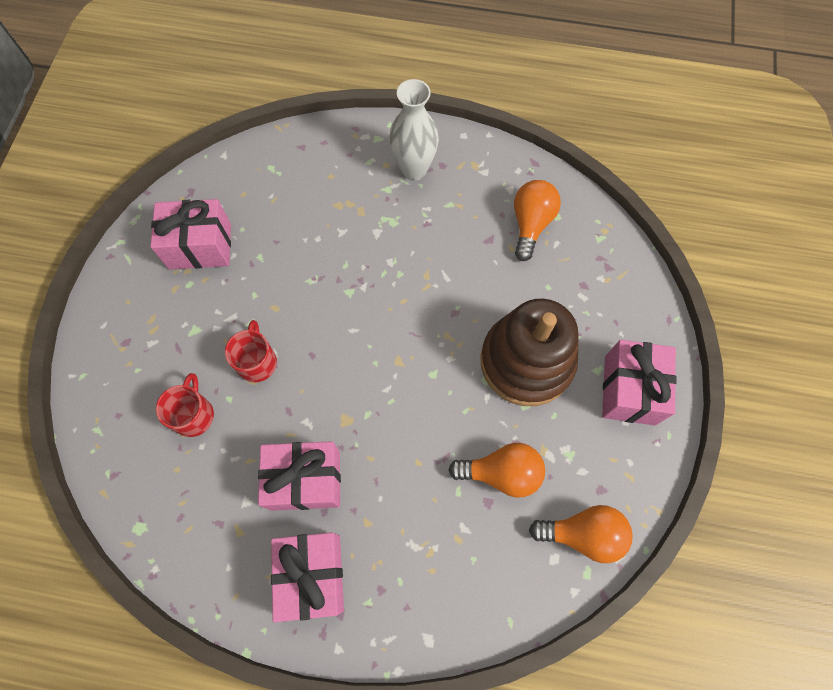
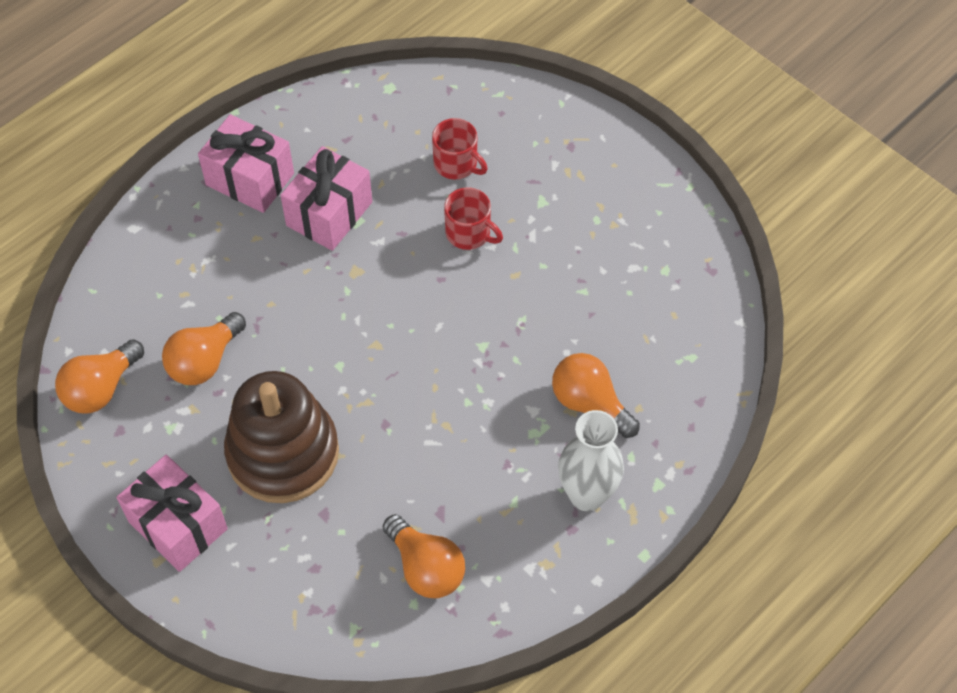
camera: 125 degrees right, 10 degrees down
(200, 246) = (634, 247): pink gift -> none
(347, 203) = (589, 403): none -> orange light bulb

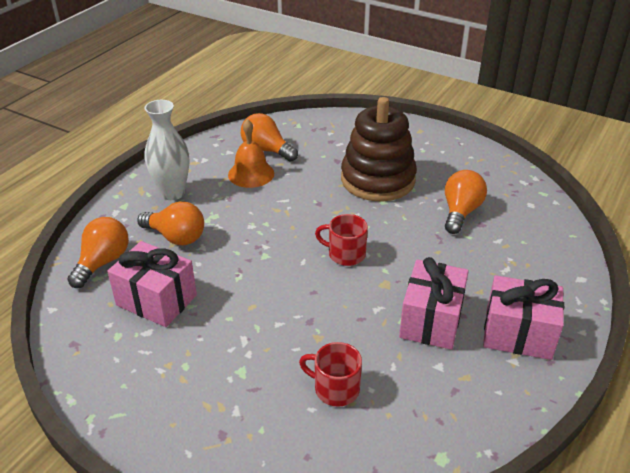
camera: 165 degrees right, 20 degrees down
(101, 388) = (516, 188): orange light bulb -> orange light bulb (103, 262)
(178, 525) = (419, 143): pink gift -> pink gift (156, 300)
(464, 512) = (251, 174): none -> orange bell
(469, 233) = (301, 330): red mug -> red mug (345, 254)

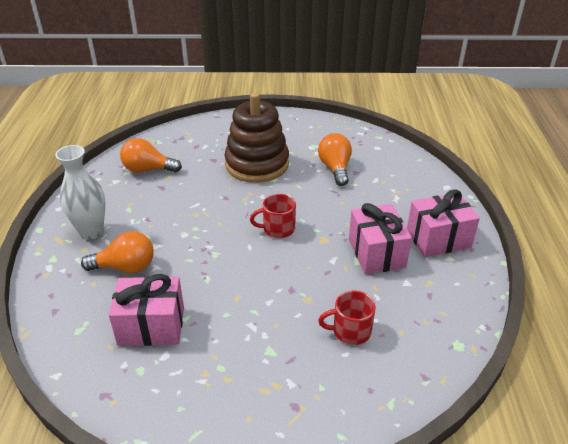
camera: 30 degrees left, 0 degrees up
(103, 262) = (73, 314): orange light bulb -> none
(251, 174) = (150, 193): orange bell -> none

